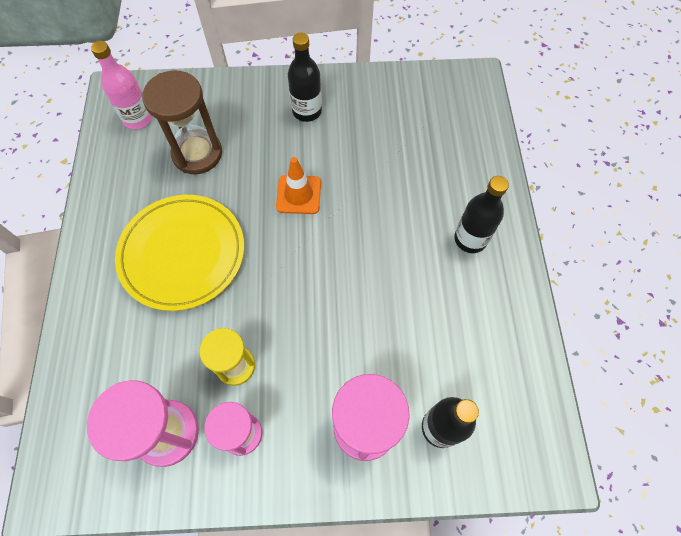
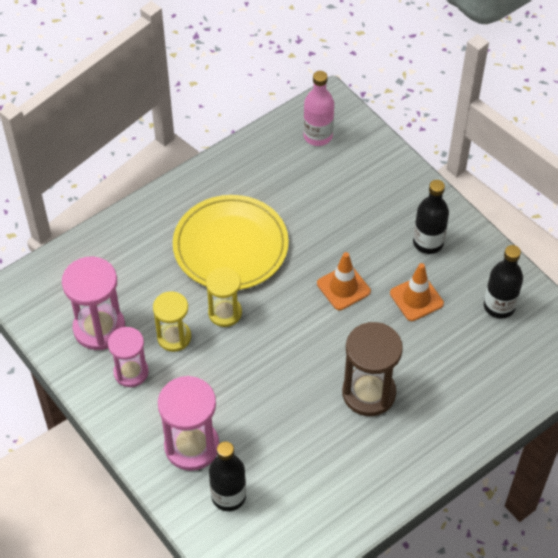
camera: 55 degrees right, 10 degrees down
(197, 154) = (321, 196): brown hourglass -> brown hourglass (368, 393)
(246, 303) = (225, 313): none -> yellow hourglass
(351, 151) = (416, 298): none -> orange traffic cone
(470, 239) = (406, 433): black bottle -> black bottle (499, 306)

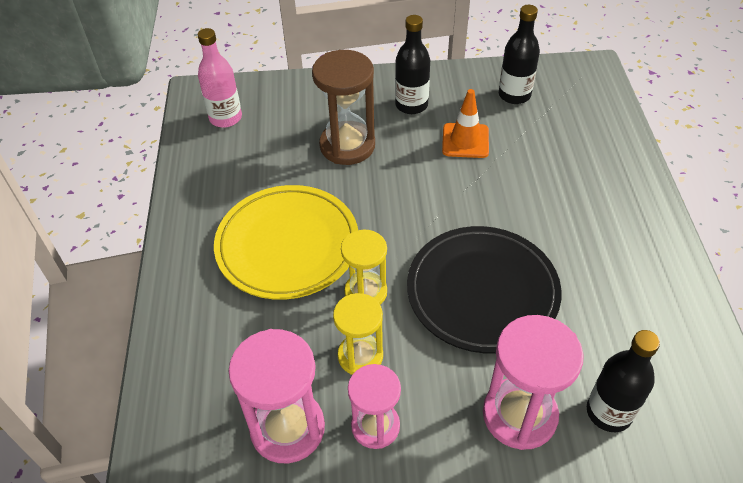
camera: 55 degrees left, 5 degrees down
(274, 380) = (482, 292): none -> black plate
(343, 287) = (412, 184): orange traffic cone -> none
(368, 393) = (548, 225): brown hourglass -> brown hourglass (347, 145)

